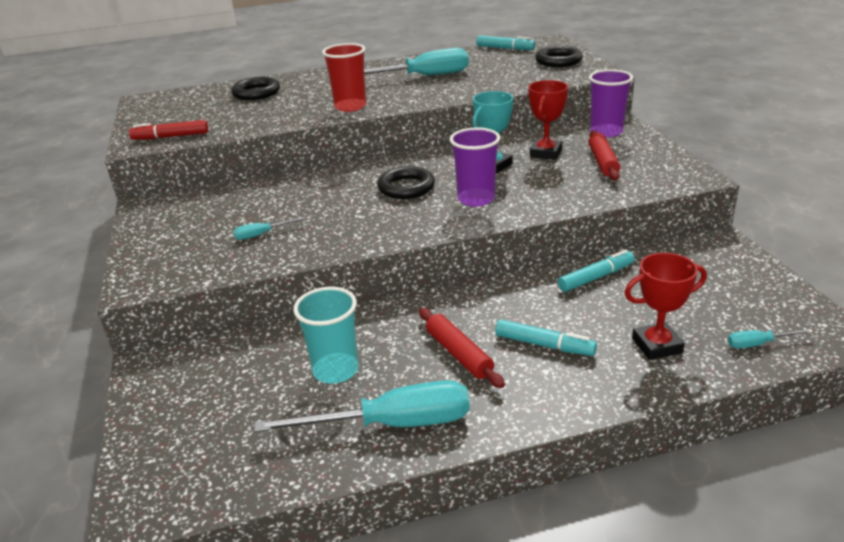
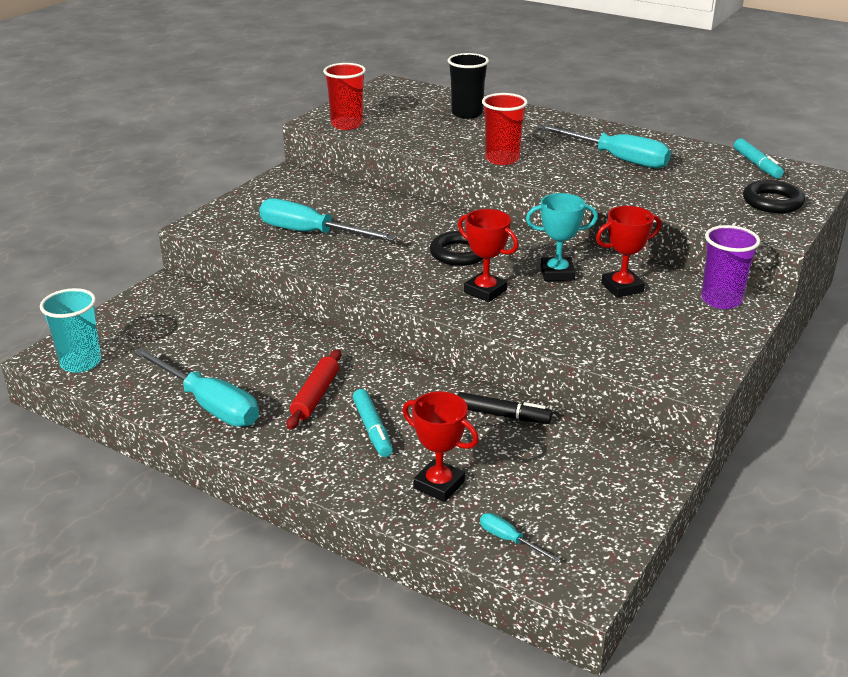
camera: 45 degrees right, 0 degrees up
(170, 137) = (347, 124): red marker -> red cup
(256, 93) = (467, 113): black ring -> black cup
(262, 234) = (311, 233): turquoise screwdriver -> turquoise screwdriver, size x2.26
(336, 370) = (238, 355): turquoise cup -> turquoise cup (81, 363)
(476, 199) = (485, 291): purple cup -> red trophy
(596, 277) = (503, 415): turquoise marker -> black marker
(602, 162) = (650, 322): red rolling pin -> none

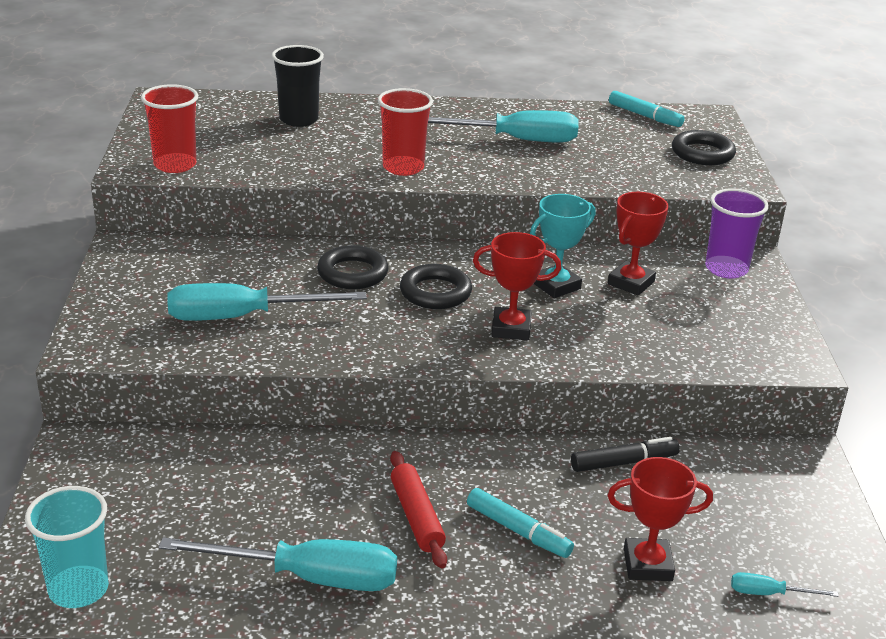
camera: 35 degrees left, 0 degrees up
(415, 226) = (352, 273): none -> black ring

